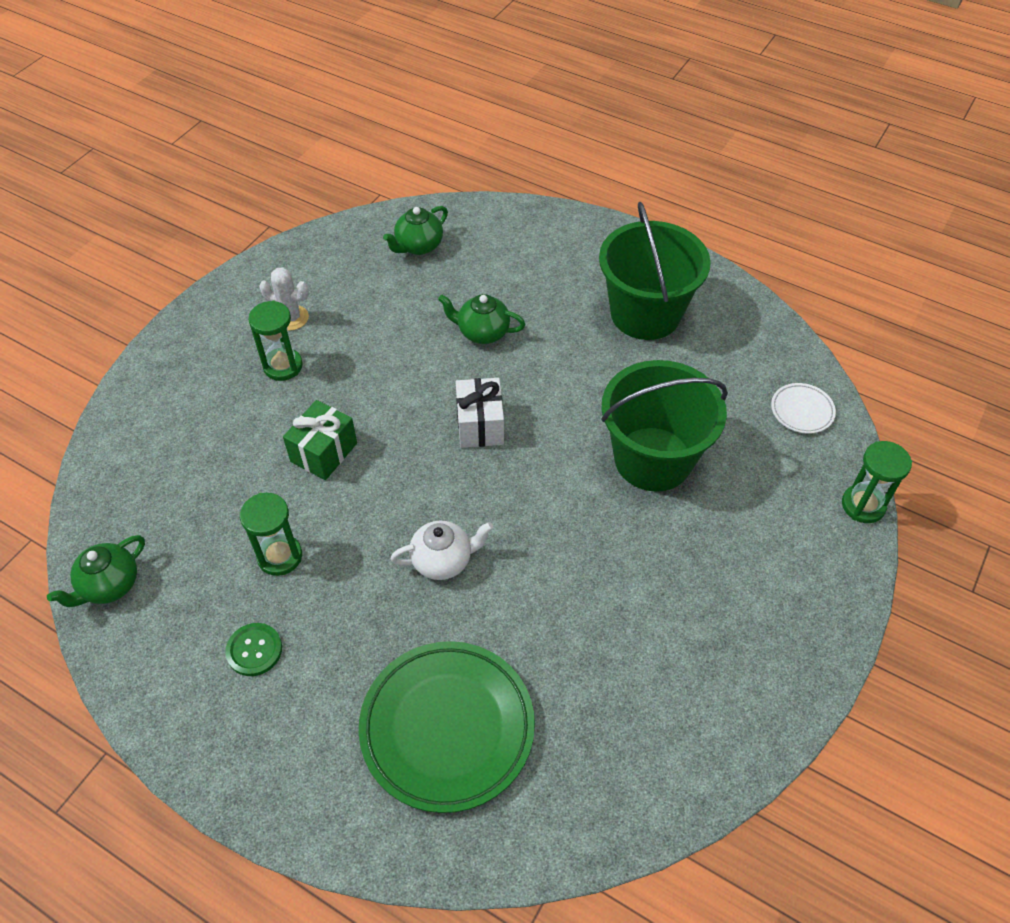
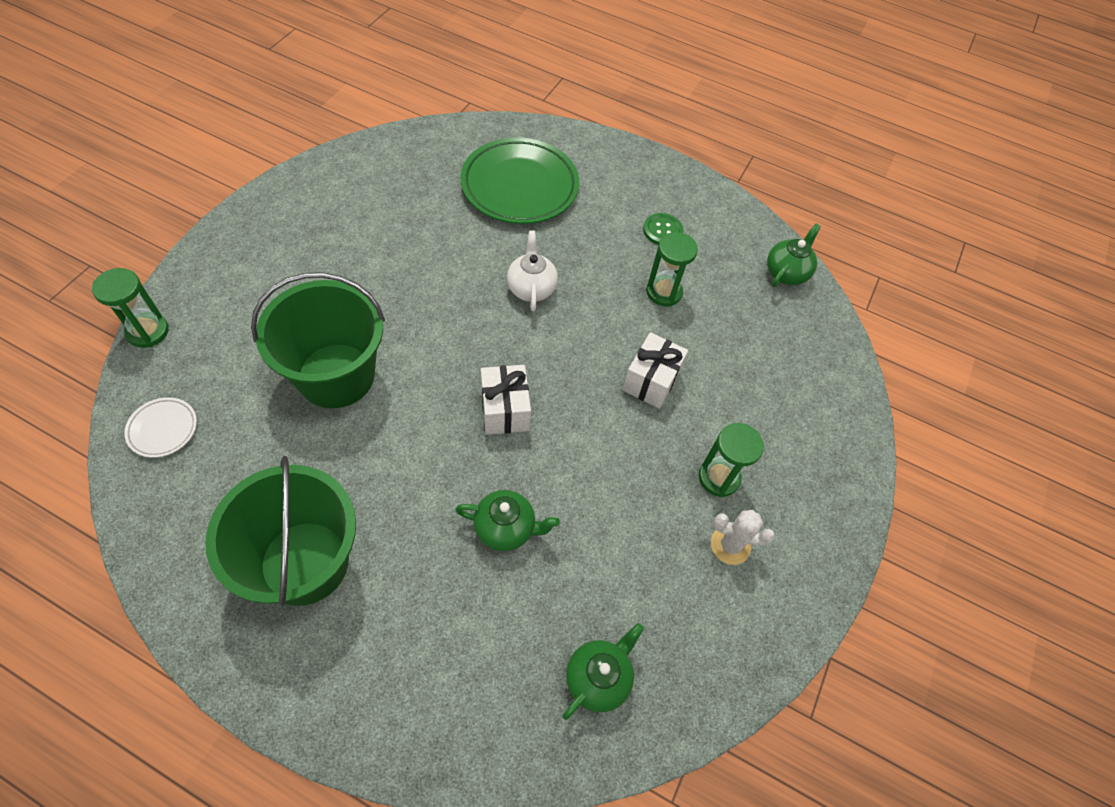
camera: 170 degrees right, 5 degrees up
(324, 452) = (651, 381): green gift -> white gift
(443, 560) = (531, 288): white teapot -> white teapot turned 105 degrees clockwise

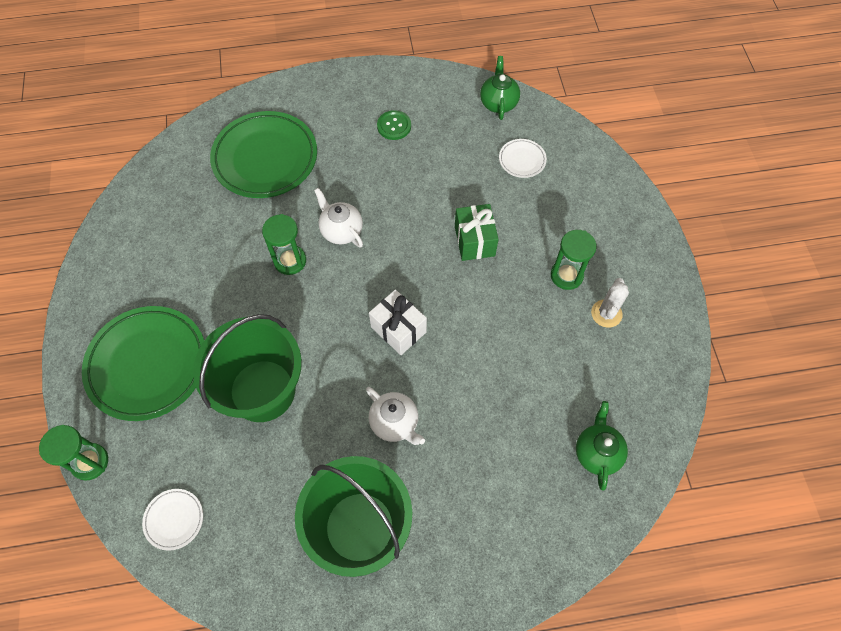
camera: 30 degrees left, 5 degrees up
(266, 287) = (148, 365): none -> green plate
(424, 492) = (395, 423): none -> white teapot
(506, 528) = (467, 406): green teapot -> none
(651, 381) = (474, 241): white gift -> green gift
(664, 292) = (432, 172): green hourglass -> green hourglass (290, 261)
(730, 545) = (606, 313): white cactus -> white cactus turned 45 degrees counterclockwise
(766, 339) = (522, 160): none -> white plate

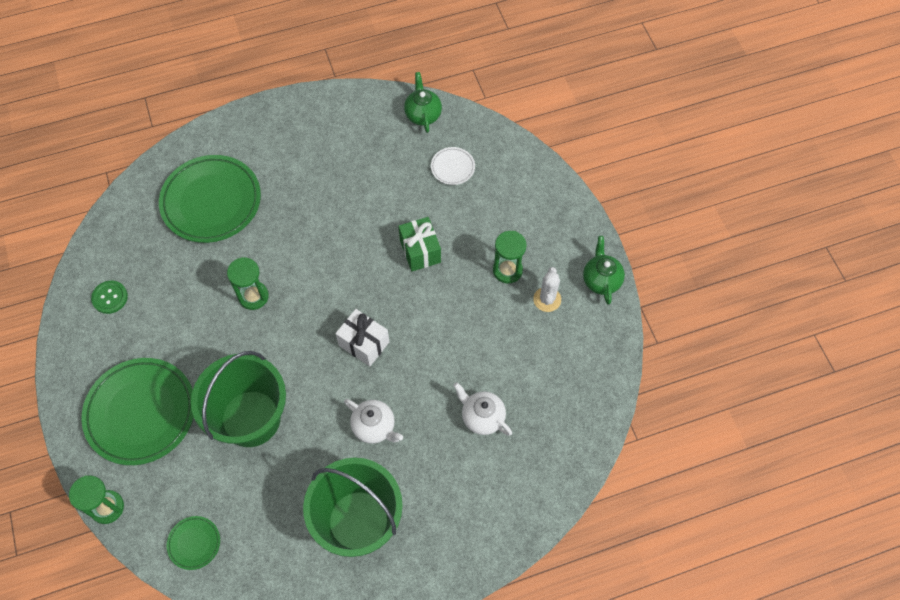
camera: 10 degrees left, 0 degrees up
(174, 519) = (194, 543): white plate -> green plate
(341, 231) = (296, 260): white teapot -> white teapot (482, 417)
(394, 126) = (328, 152): green button -> green button (110, 297)
(597, 452) = (553, 423): green teapot -> green teapot (601, 280)

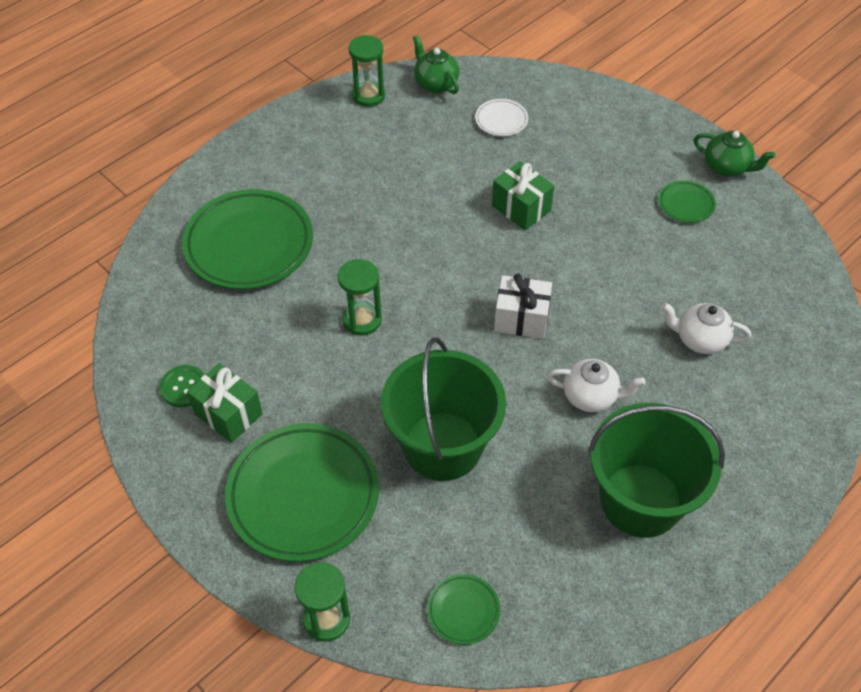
camera: 25 degrees left, 10 degrees down
(127, 330) = (228, 414): none -> green gift
(507, 270) = (626, 192): green hourglass -> green hourglass (368, 96)
(547, 299) = (686, 204): white cactus -> green plate
(601, 280) = (727, 167): green teapot -> green teapot turned 150 degrees clockwise

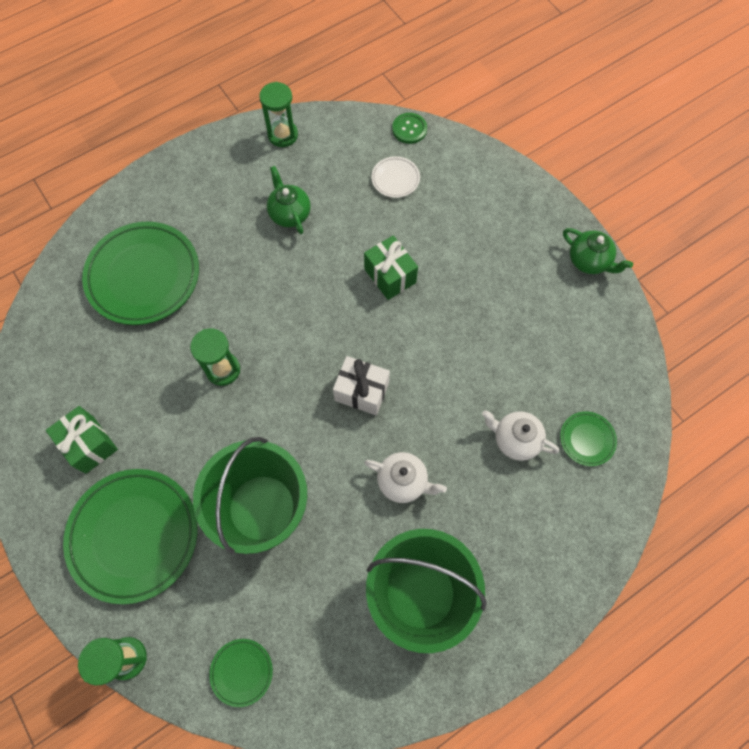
camera: 10 degrees right, 15 degrees up
(184, 387) = (58, 411): green button -> green button (409, 129)
(435, 83) = (345, 130): green teapot -> green teapot (289, 214)
(686, 204) = (540, 295): green plate -> green plate (587, 439)

